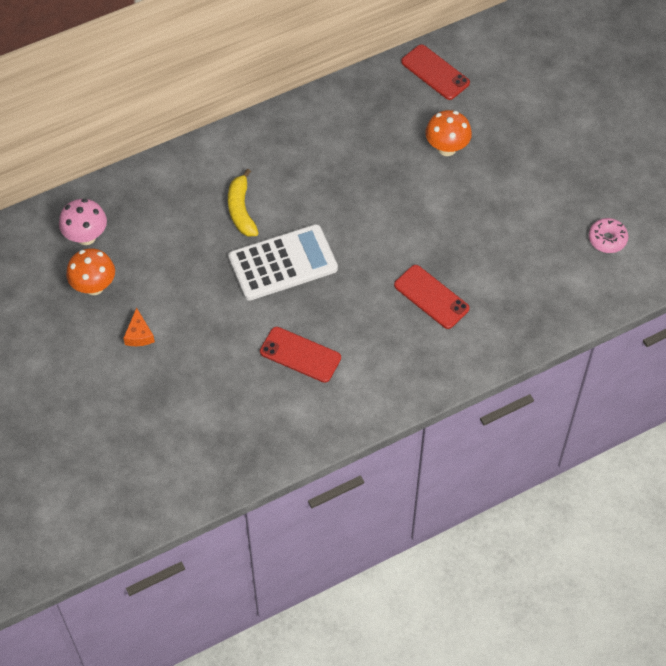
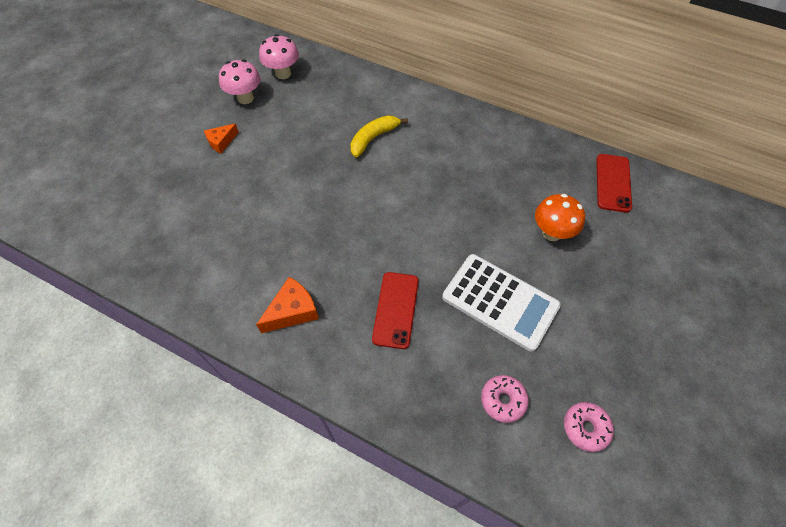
camera: 55 degrees right, 0 degrees up
(94, 286) = (245, 98): orange mushroom -> pink mushroom
(283, 263) = (347, 188): white calculator -> white calculator (500, 302)
(300, 355) = (269, 247): red phone -> none
(377, 368) = (292, 311): none -> orange cheese
(553, 274) = (503, 400): none -> pink donut

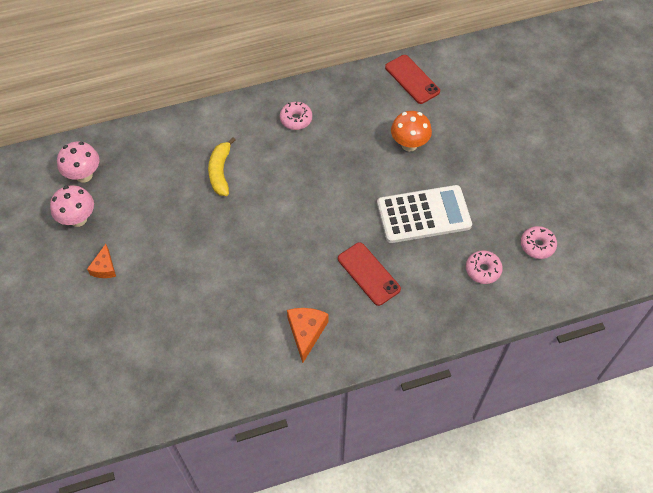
camera: 45 degrees left, 0 degrees up
(474, 143) = (296, 119): none -> pink donut

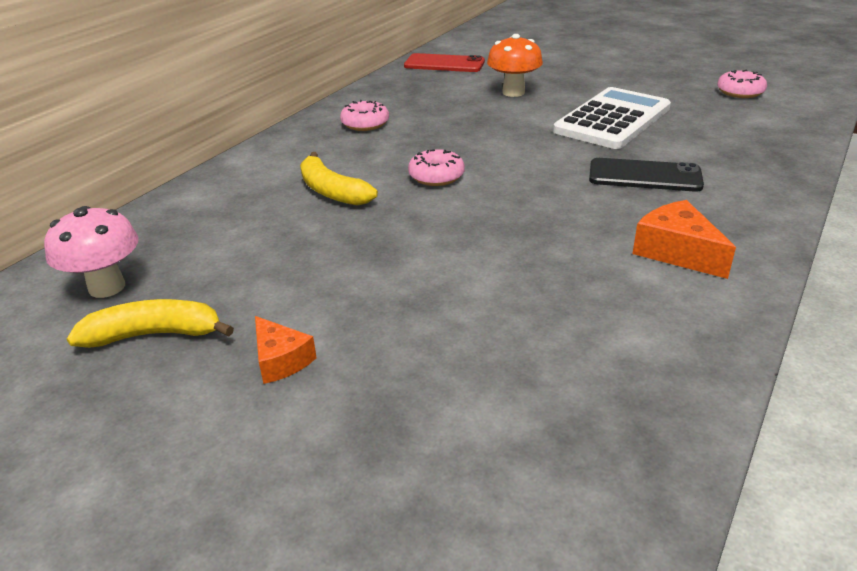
camera: 40 degrees left, 25 degrees down
(78, 219) = (154, 335): pink mushroom -> yellow banana
(368, 274) = (644, 176): red phone -> black phone
(483, 270) = (734, 123): pink donut -> pink donut (436, 176)

